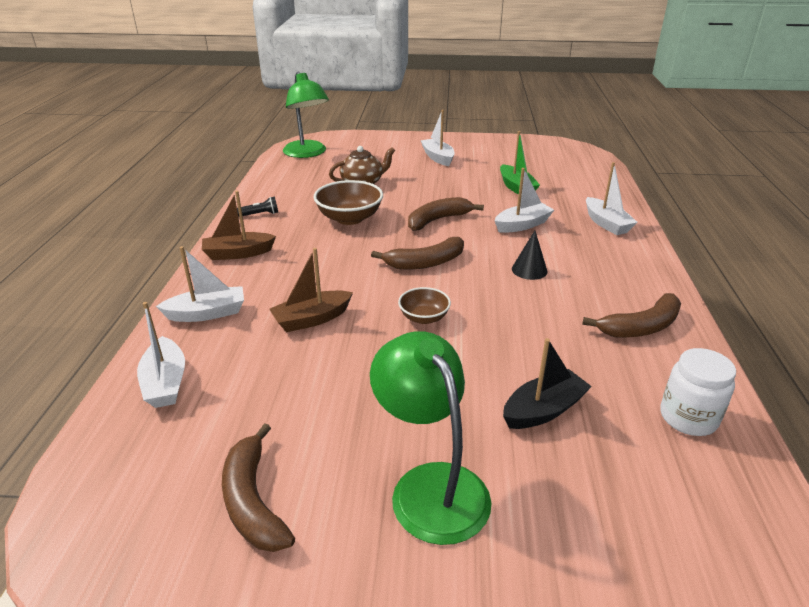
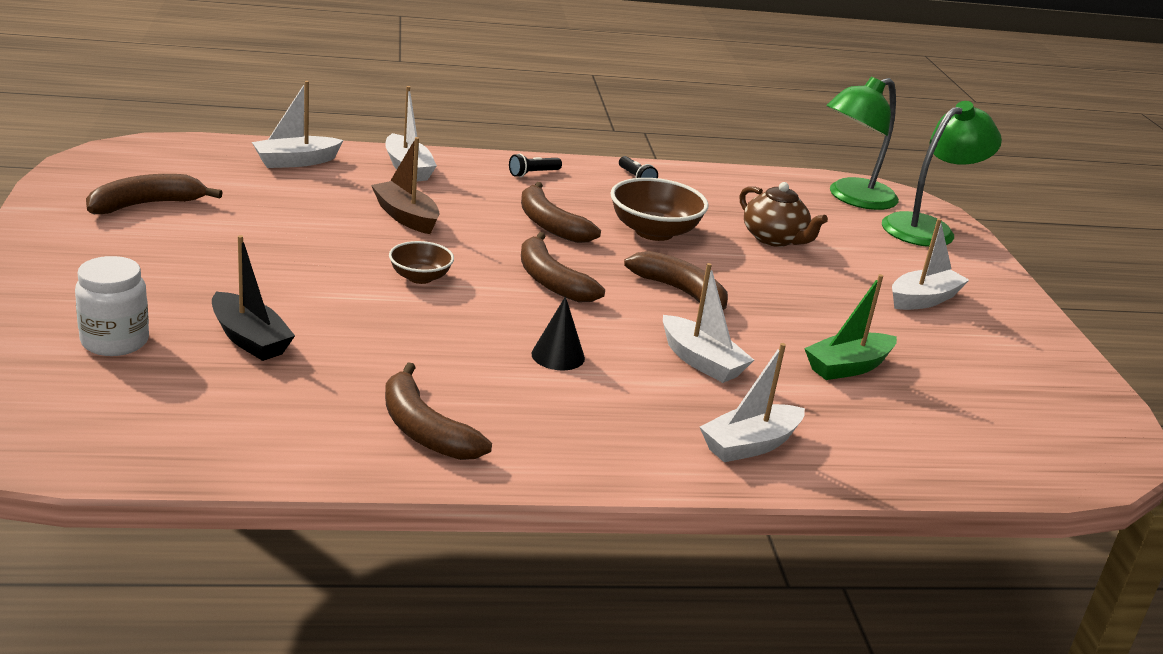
camera: 75 degrees right, 5 degrees down
(238, 253) = (533, 174): brown boat -> black flashlight
(334, 255) = (550, 225): none -> brown banana
(430, 485) = (150, 275): green lamp -> green lamp (927, 228)
(688, 418) = (230, 433): white jar -> white jar (115, 341)

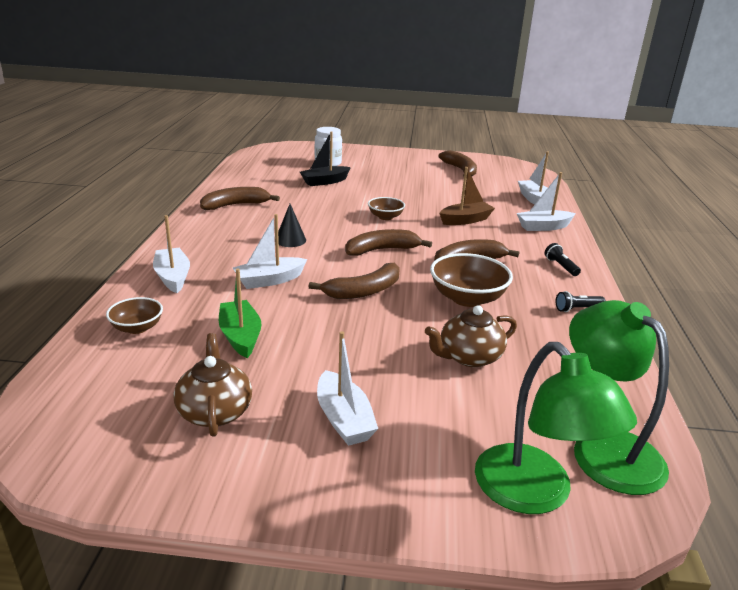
camera: 105 degrees right, 0 degrees up
(894, 445) = (137, 328): none -> brown bowl
(978, 365) = (215, 411): none -> brown teapot

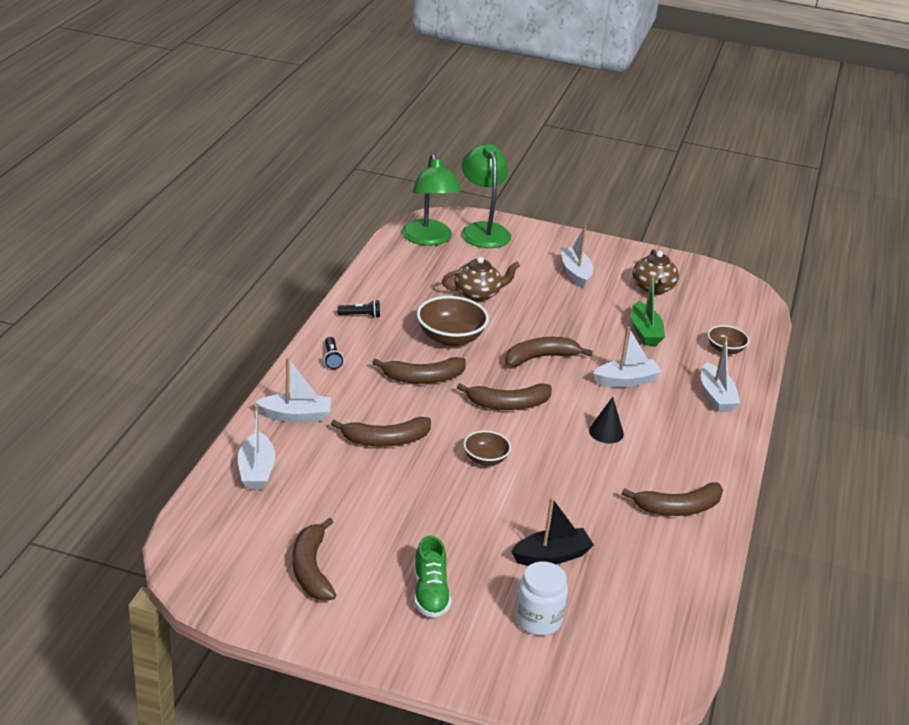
camera: 170 degrees left, 5 degrees up
(390, 167) = (430, 593): none -> green shoe
(465, 220) = (386, 440): brown boat -> brown banana

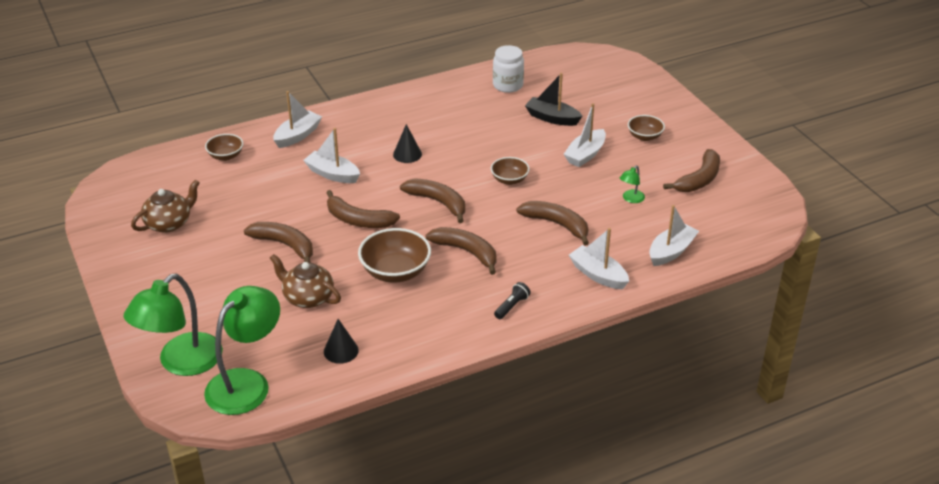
camera: 130 degrees left, 5 degrees up
(353, 504) = (631, 199): none -> green lamp
(361, 315) = (433, 333): black flashlight -> none
(403, 278) = (341, 351): none -> black cone
(430, 593) = (644, 136): green shoe -> brown bowl
(538, 620) = (603, 100): white jar -> white jar (508, 85)
(575, 273) = (196, 270): white boat -> white boat (585, 154)
(645, 332) = (250, 196): green boat -> none
(678, 508) = (442, 101): brown banana -> brown banana (285, 245)

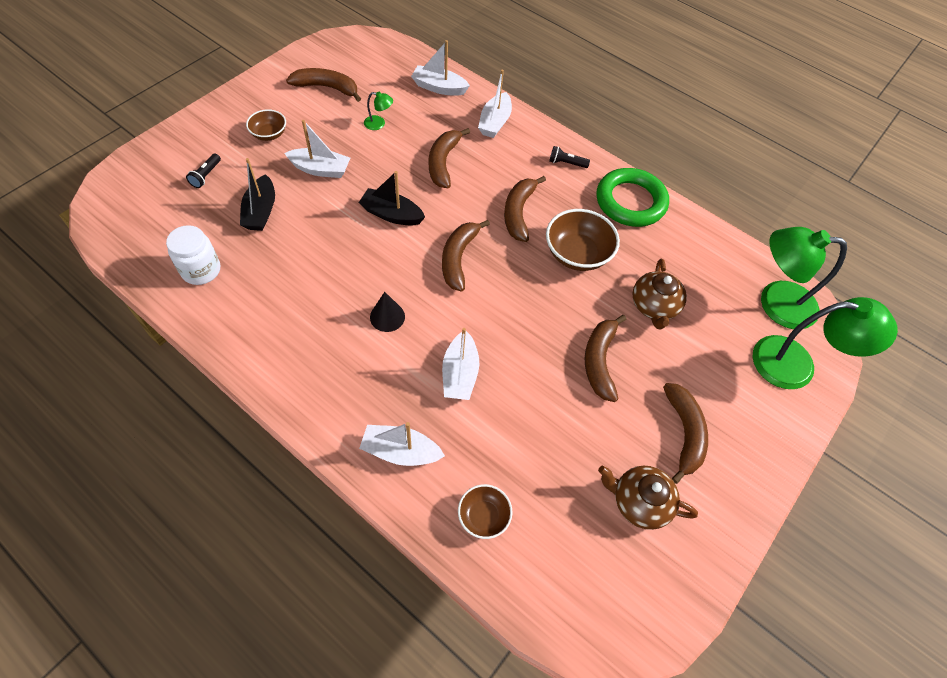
camera: 120 degrees left, 20 degrees up
(341, 351) = (694, 254): black cone -> none
(358, 220) = (523, 314): brown banana -> brown banana (684, 433)
(433, 333) = (630, 201): none -> green ring
(509, 180) = (391, 214): brown bowl -> black boat
(607, 100) = (206, 176): none -> black flashlight

